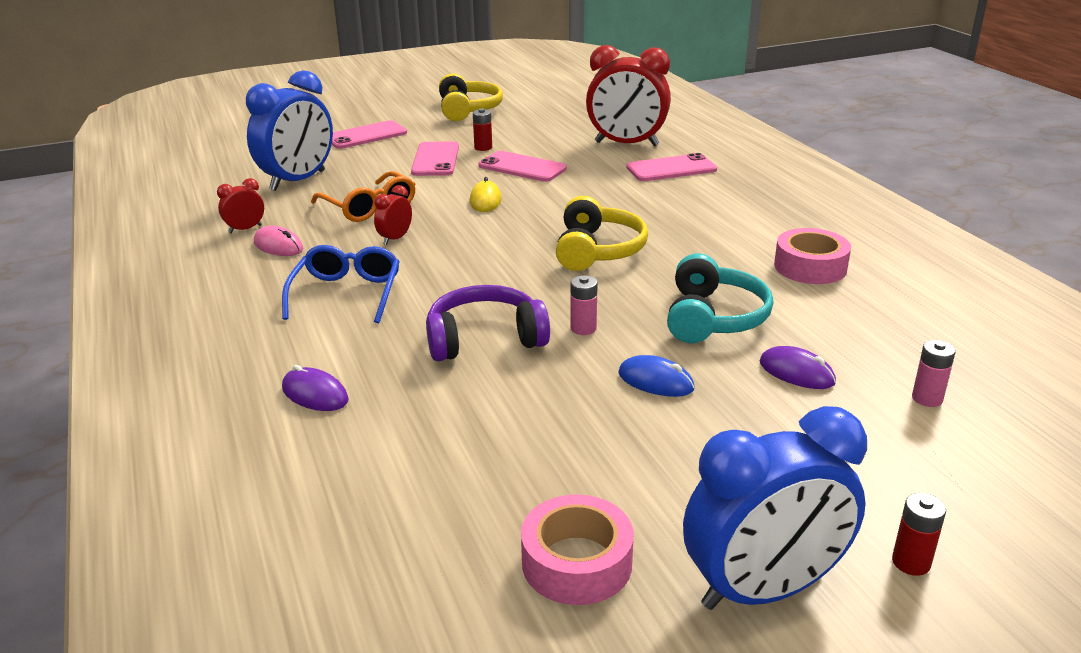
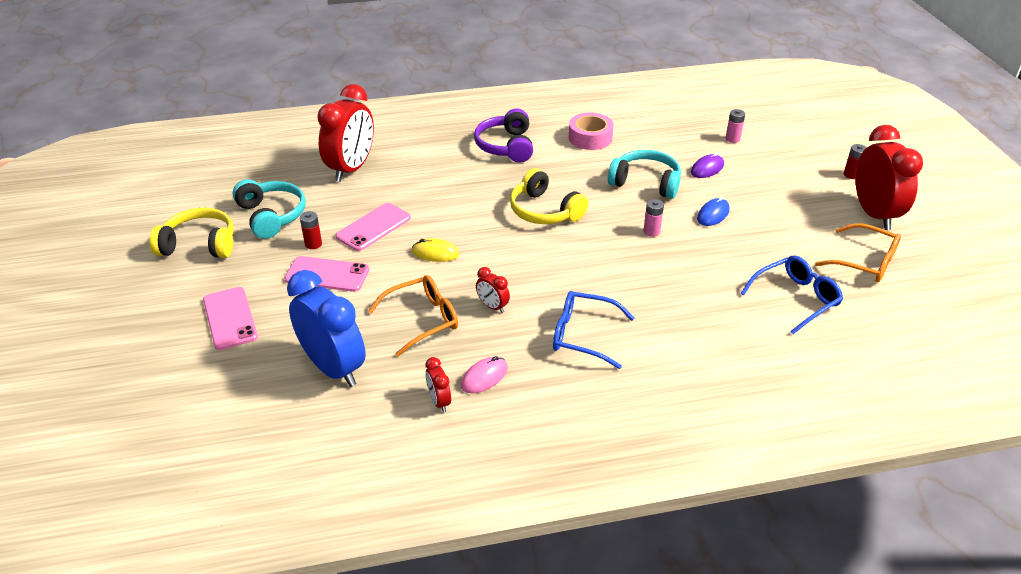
camera: 80 degrees left, 10 degrees up
(315, 394) = (721, 351): purple mouse -> none
(444, 467) = (796, 299): none -> blue glasses
(484, 339) = (659, 272): purple headphones -> purple headphones (506, 146)
(523, 126) = (271, 216): none -> turquoise headphones
(577, 562) = (865, 262): pink tape -> orange glasses
(597, 250) = (544, 211): yellow headphones -> yellow headphones turned 150 degrees counterclockwise
(671, 169) = (415, 157): pink phone -> none
(763, 590) = (874, 214): blue clock -> red clock

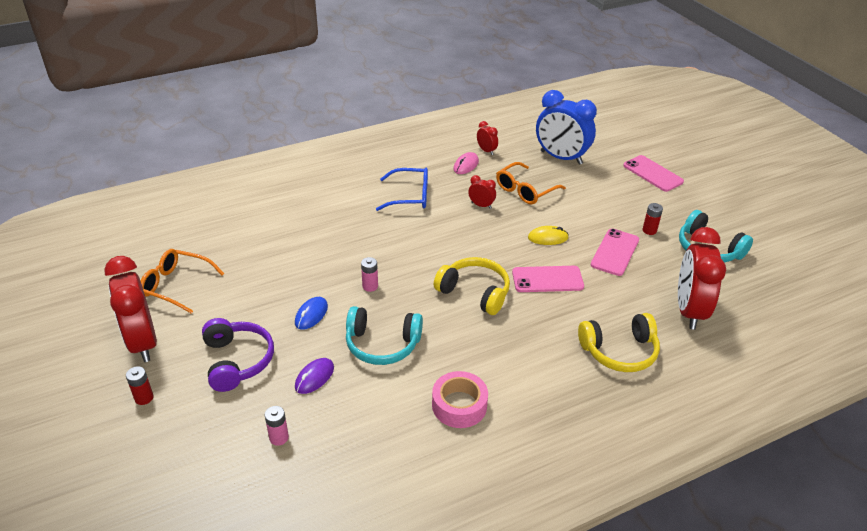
camera: 165 degrees right, 0 degrees up
(199, 245) = (734, 217): yellow headphones -> yellow headphones (619, 351)
(327, 274) = (616, 209): pink phone -> pink phone (547, 279)
(506, 146) = (551, 372): purple headphones -> purple headphones (237, 361)
(796, 299) = (249, 244): blue glasses -> none

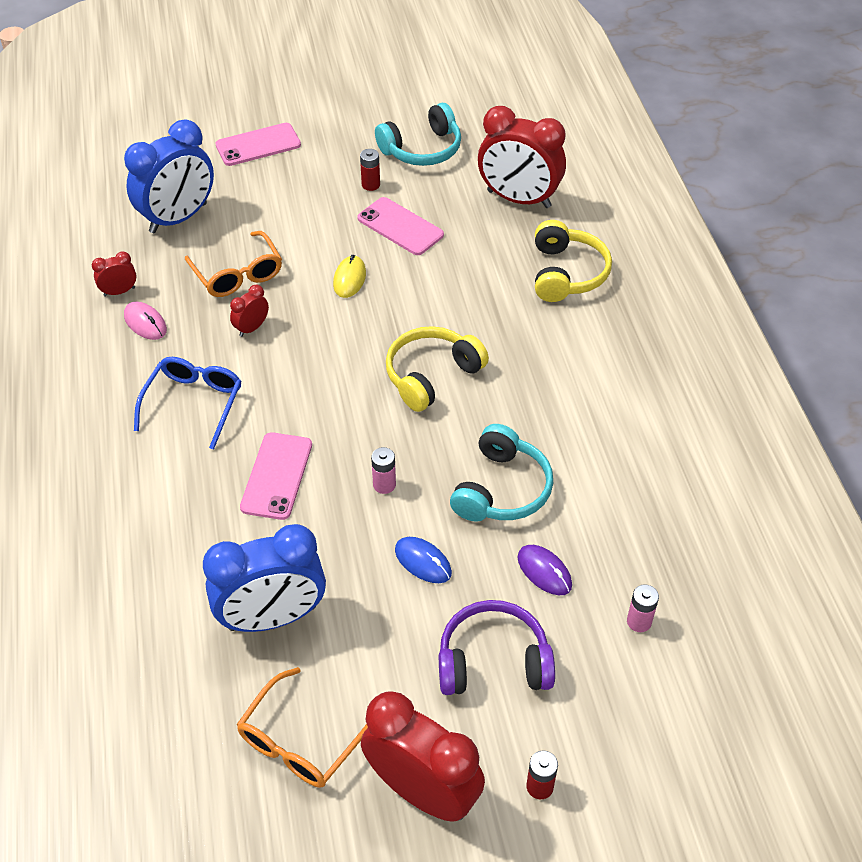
camera: 75 degrees left, 10 degrees up
(143, 342) = (422, 791): red clock -> red clock turned 135 degrees counterclockwise
(259, 258) = (272, 618): none -> blue clock
(459, 405) = (619, 432): pink tape -> none
(547, 279) = (429, 300): pink phone -> pink phone (276, 476)

